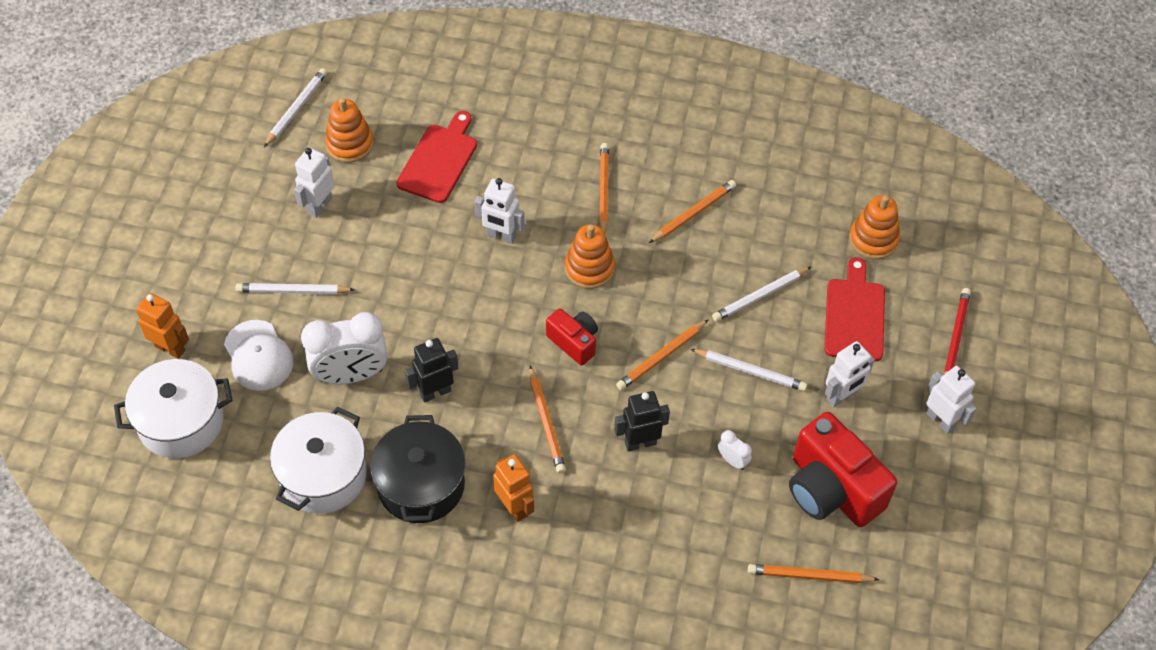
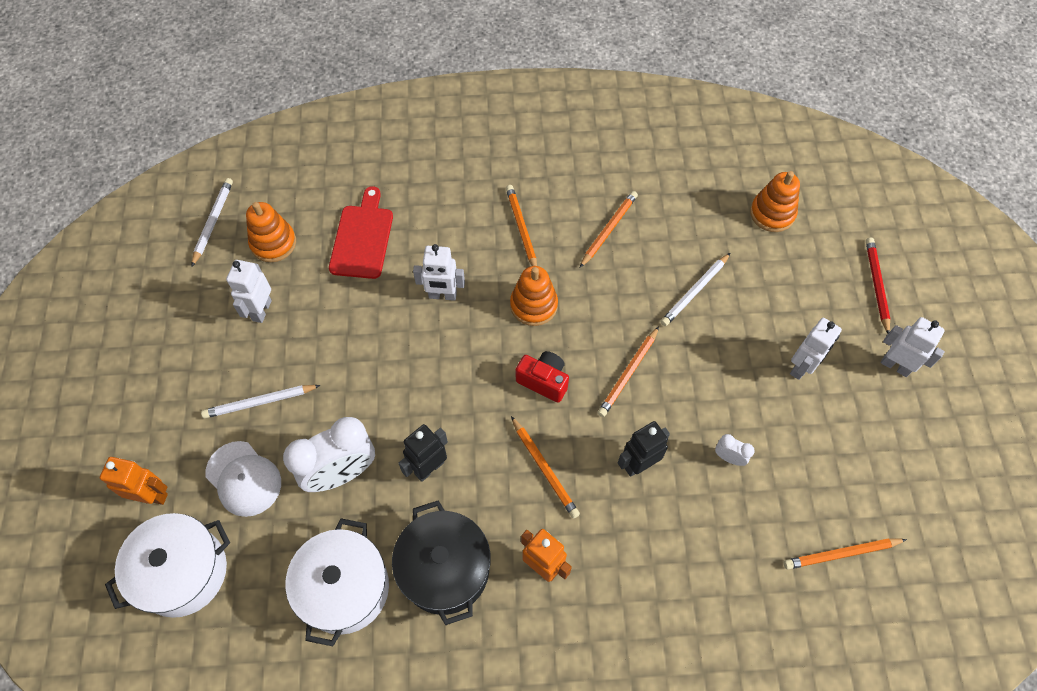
camera: 15 degrees left, 5 degrees up
(750, 371) = (712, 365): white pencil -> none
(831, 489) = (827, 460): red camera -> none
(854, 316) = (783, 288): red cutting board -> none

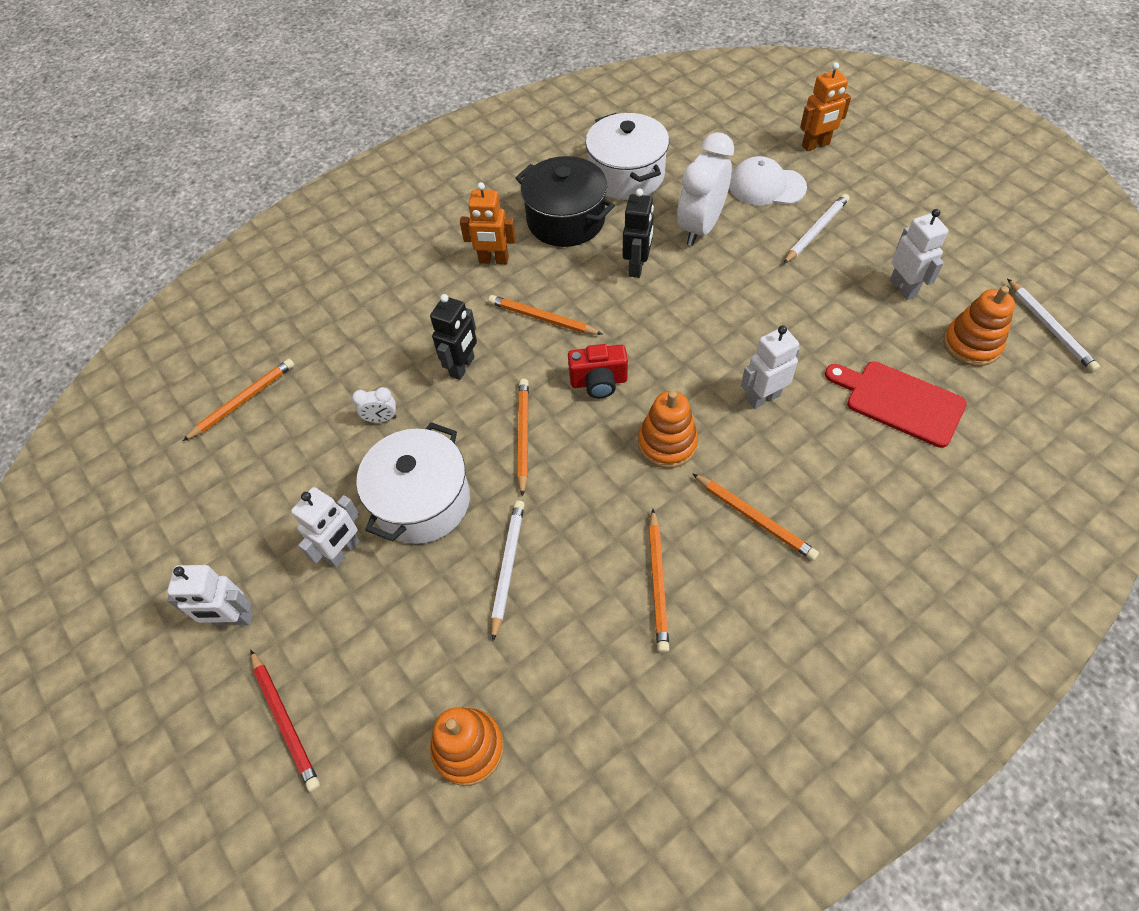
camera: 150 degrees right, 5 degrees down
(183, 572) = (742, 127): white pot -> white pot (422, 501)
(362, 238) = (899, 402): red cutting board -> red cutting board turned 150 degrees clockwise
(801, 367) = (343, 551): white robot -> white robot turned 150 degrees counterclockwise

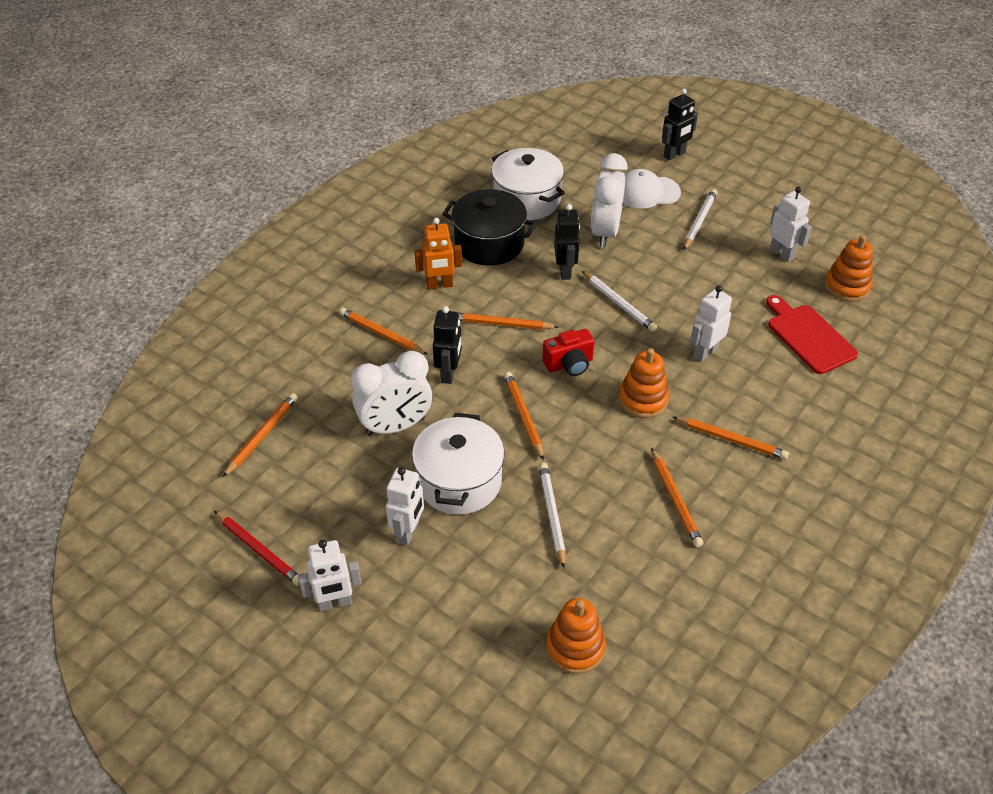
camera: 20 degrees left, 10 degrees down
(285, 721) = (416, 665): red pencil -> red pencil (259, 550)
(381, 419) = (395, 426): white clock -> white clock, size x2.28
(410, 306) = (381, 334): none -> orange pencil
(815, 145) = (674, 154): orange robot -> black robot
(899, 402) = (808, 336): red cutting board -> red cutting board turned 45 degrees clockwise
(1050, 327) = (899, 265): white pencil -> white pencil (619, 303)

